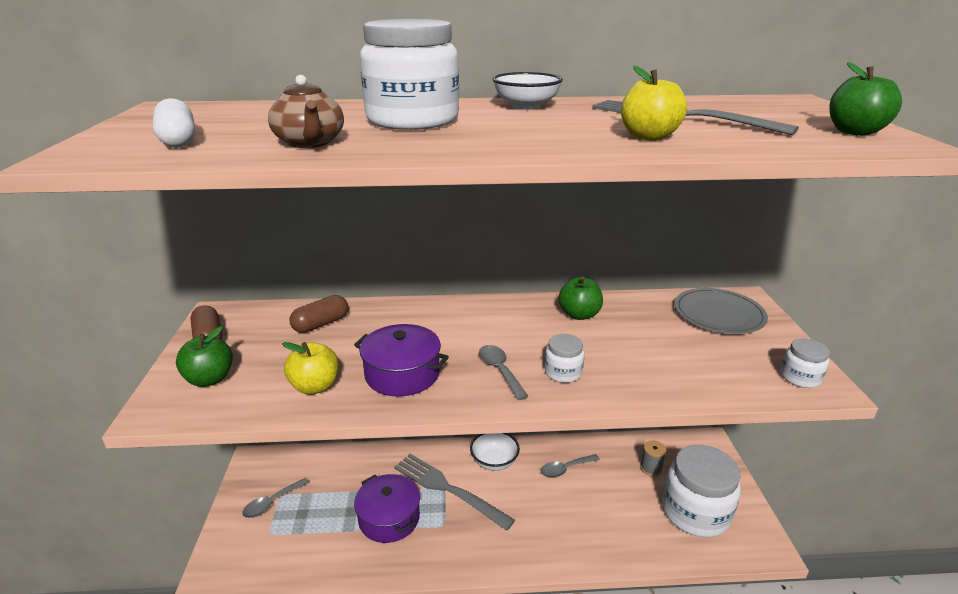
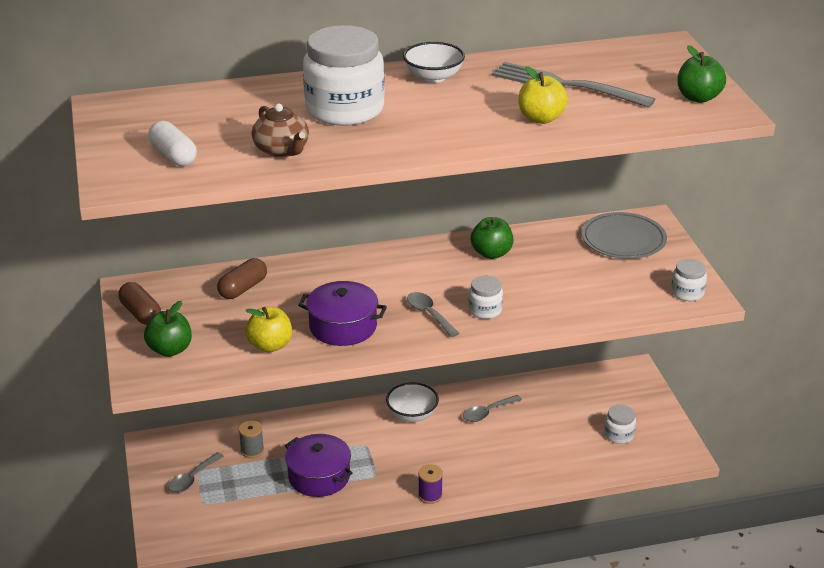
camera: 10 degrees left, 5 degrees up
(448, 489) = (371, 445): grey fork -> none
(492, 558) = (430, 495): none -> purple spool
(651, 468) = (574, 401): grey spool -> grey spool (252, 450)
(695, 512) = (619, 435): white jar -> white jar, size x0.46

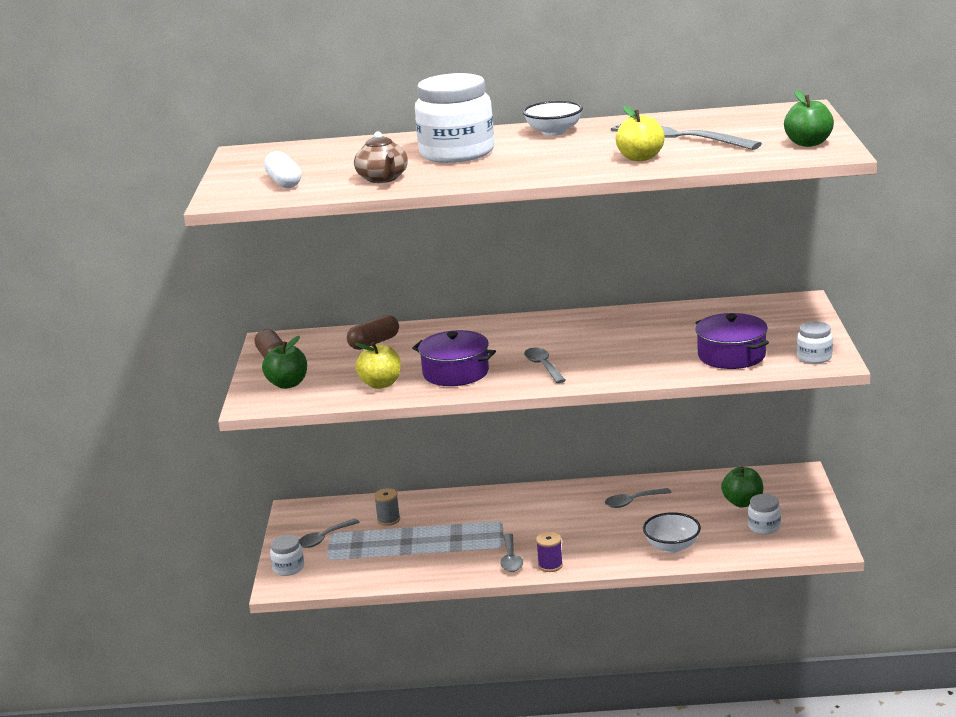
camera: 15 degrees right, 10 degrees down
(319, 476) = (445, 544): purple pot -> purple pot (731, 355)
(389, 490) = (511, 559): none -> grey spoon
(412, 414) = (555, 499): white bowl -> white bowl (672, 546)
(485, 310) = (600, 365): white jar -> white jar (288, 568)
(491, 253) = (625, 323): green apple -> green apple (743, 502)
(623, 239) = (765, 315): grey plate -> none

